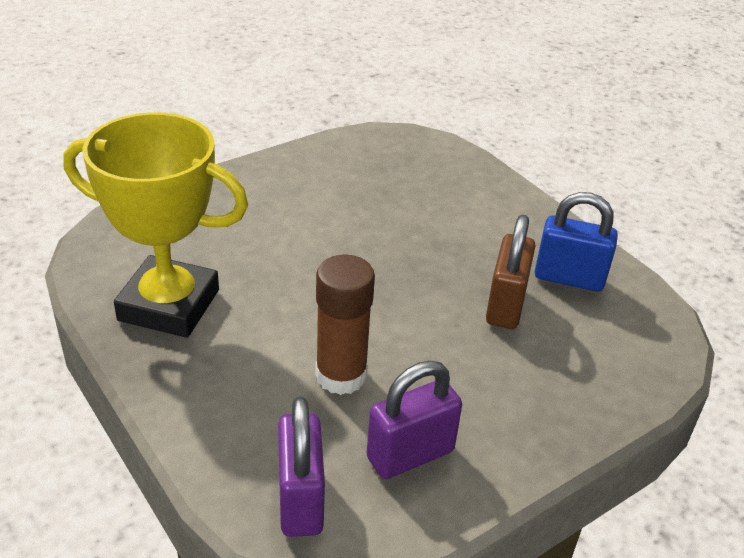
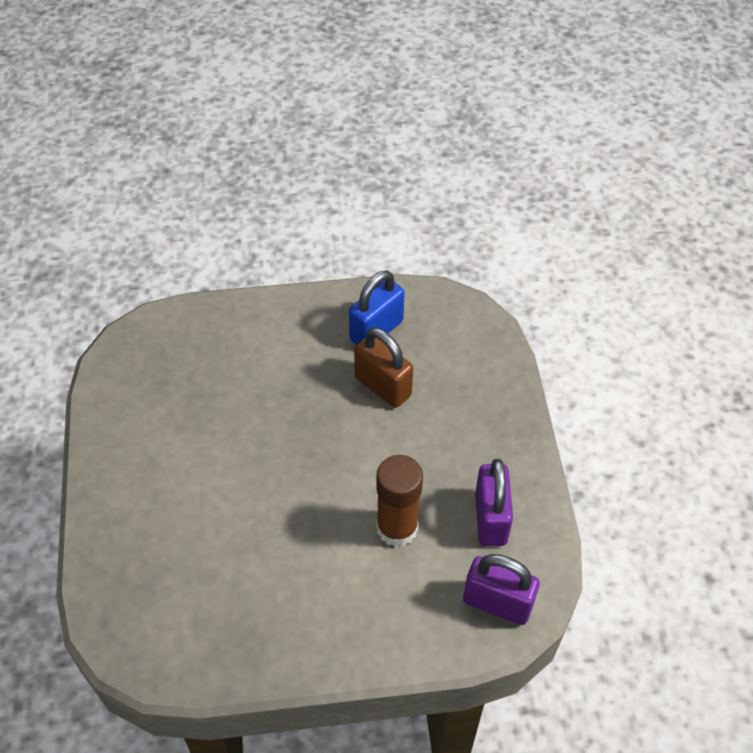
camera: 60 degrees left, 15 degrees up
(169, 305) = (252, 620): yellow trophy -> none

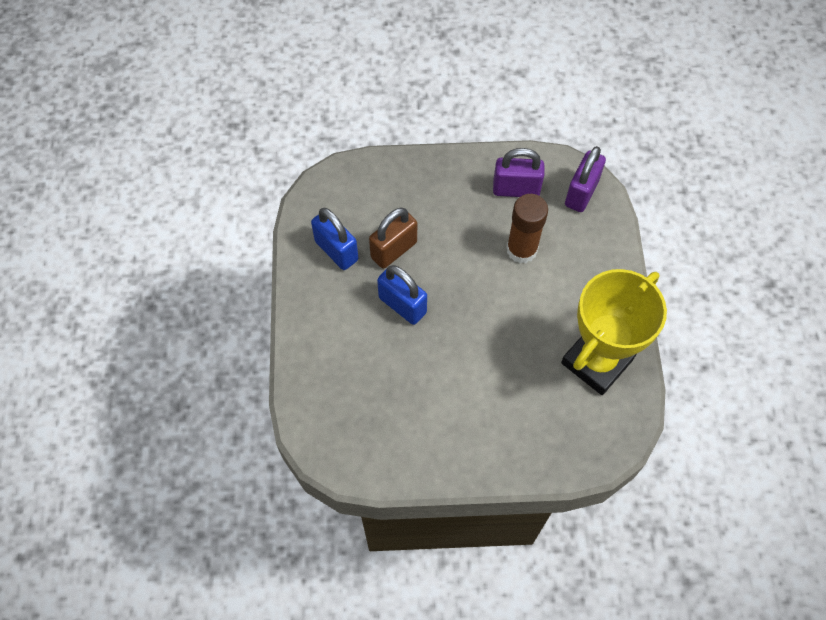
camera: 85 degrees left, 10 degrees up
(236, 622) = (597, 361): none -> yellow trophy
(308, 400) = (402, 305): none -> blue padlock

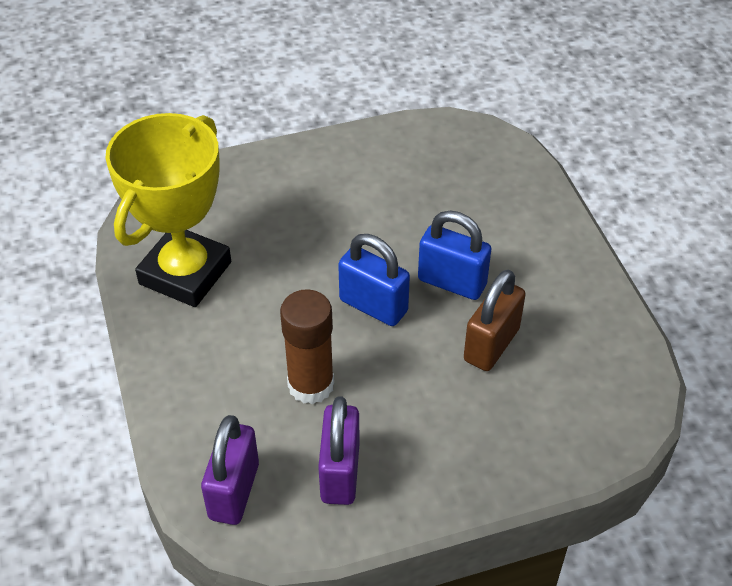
camera: 165 degrees right, 15 degrees down
(336, 251) = (568, 327): blue padlock -> blue padlock (373, 306)
(516, 189) = (340, 473): purple padlock -> purple padlock turned 75 degrees counterclockwise

